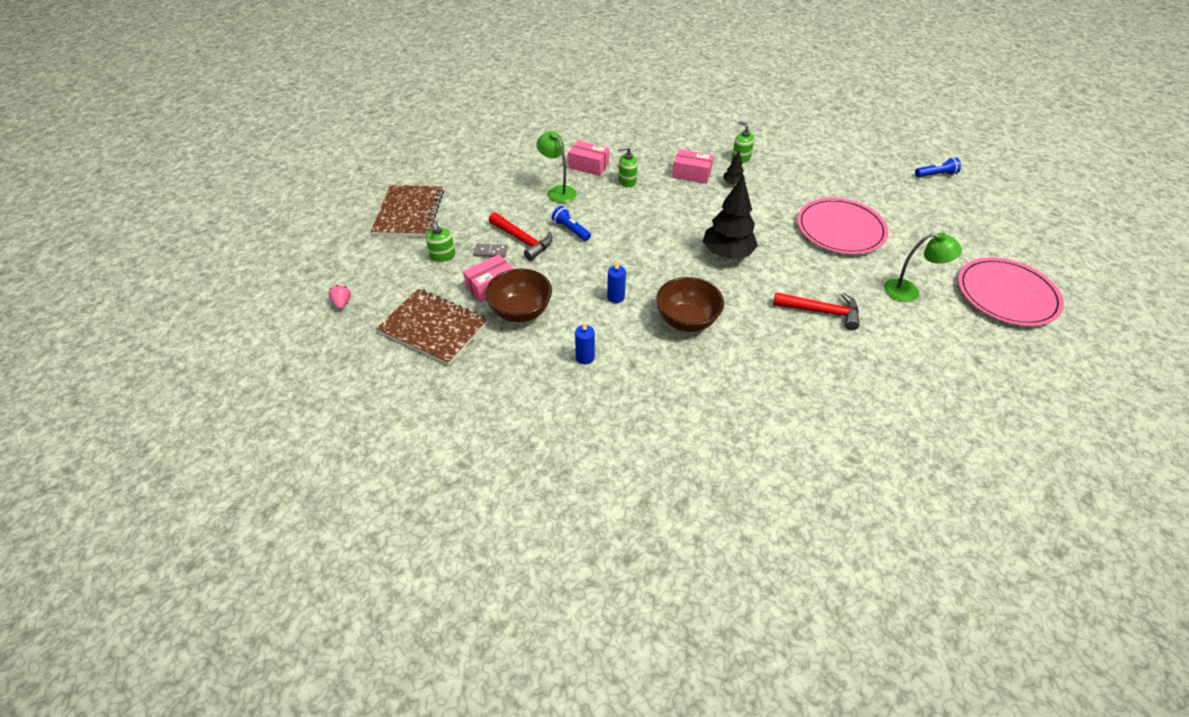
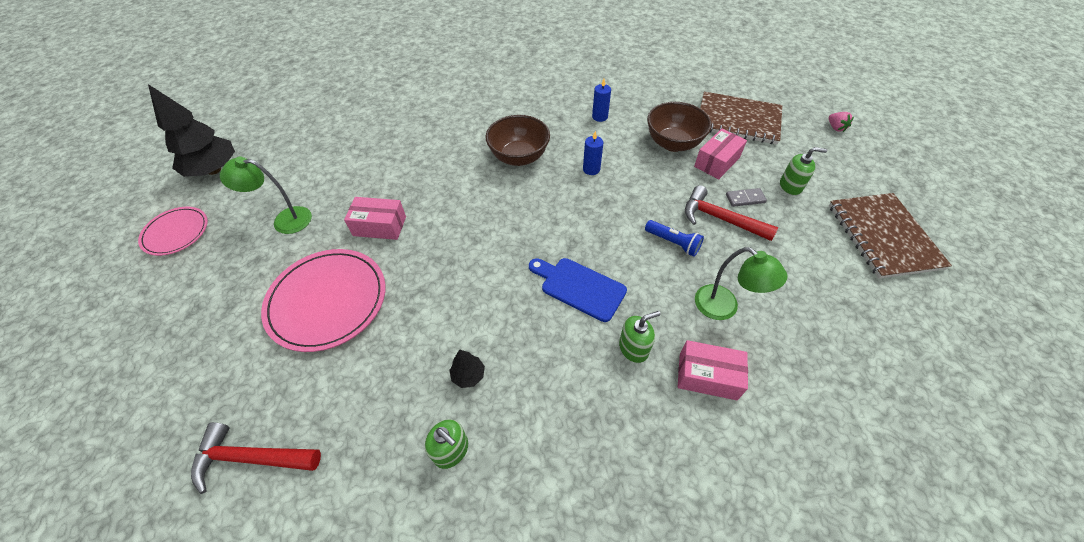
camera: 170 degrees right, 5 degrees up
(443, 256) = (790, 186): green soap dispenser -> green soap dispenser turned 120 degrees clockwise
(653, 213) = (579, 287): none -> blue cutting board
(691, 174) = (535, 385): pink box -> pink box (379, 226)
(727, 253) = (480, 238): black tree -> black tree (214, 170)
(821, 312) = (388, 184): red hammer -> red hammer (251, 457)
(936, 175) = (100, 467): blue flashlight -> none
(1006, 295) = (176, 232): pink plate -> pink plate, size x0.59

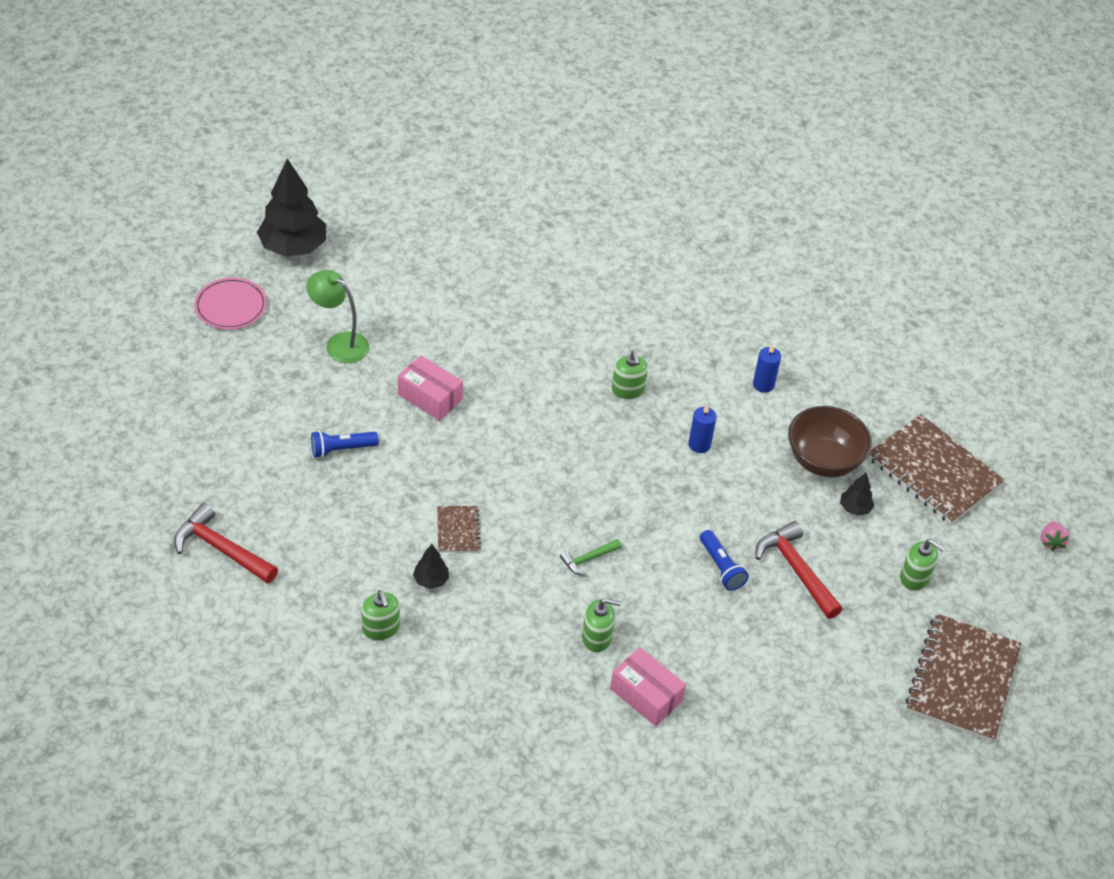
camera: 25 degrees right, 5 degrees down
(327, 301) = (341, 449): pink plate -> blue flashlight
(464, 318) = (458, 530): none -> brown notebook
(519, 157) = (628, 390): brown bowl -> green soap dispenser
(579, 287) = (588, 559): blue cutting board -> green hammer
(717, 162) = (855, 508): pink box -> black tree
(724, 307) = (716, 651): green lamp -> none
(745, 199) = (846, 564): grey domino -> none

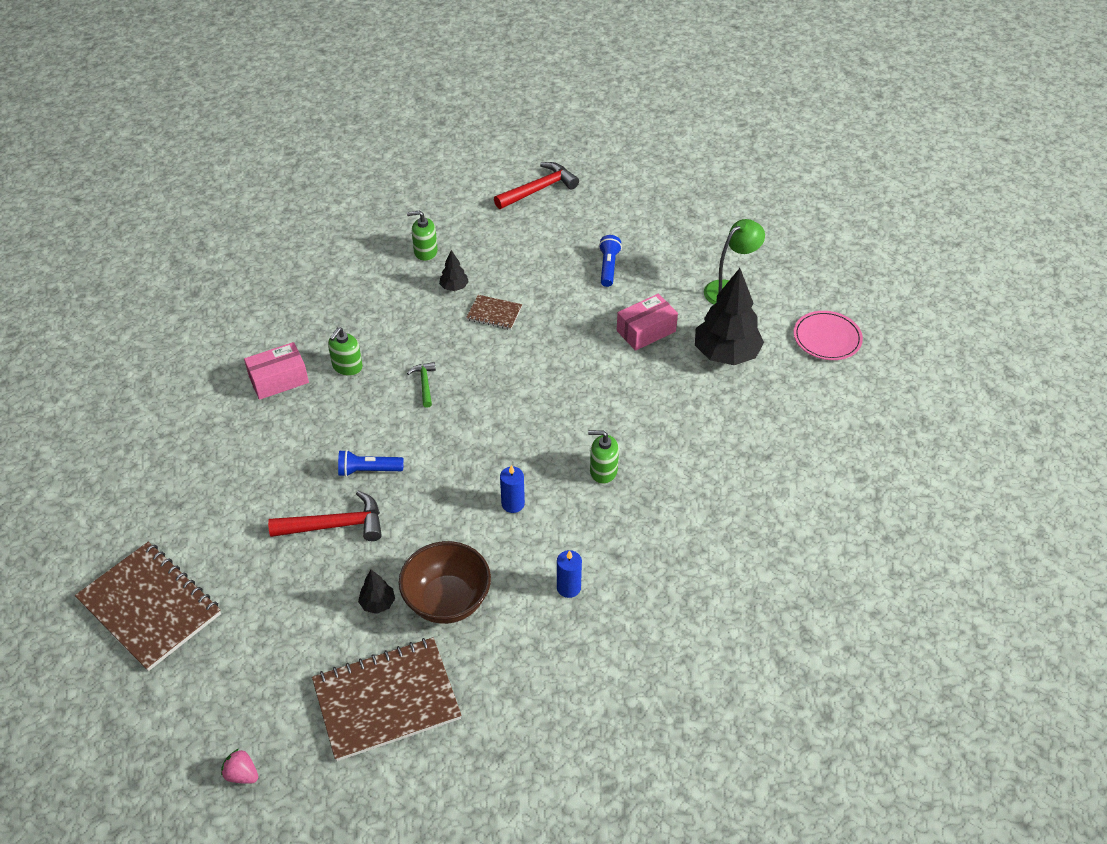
camera: 115 degrees right, 0 degrees up
(231, 306) = (794, 235): pink plate -> pink plate (827, 338)
(293, 247) = (861, 285): black tree -> black tree (726, 354)
(915, 578) = (273, 619): green soap dispenser -> none

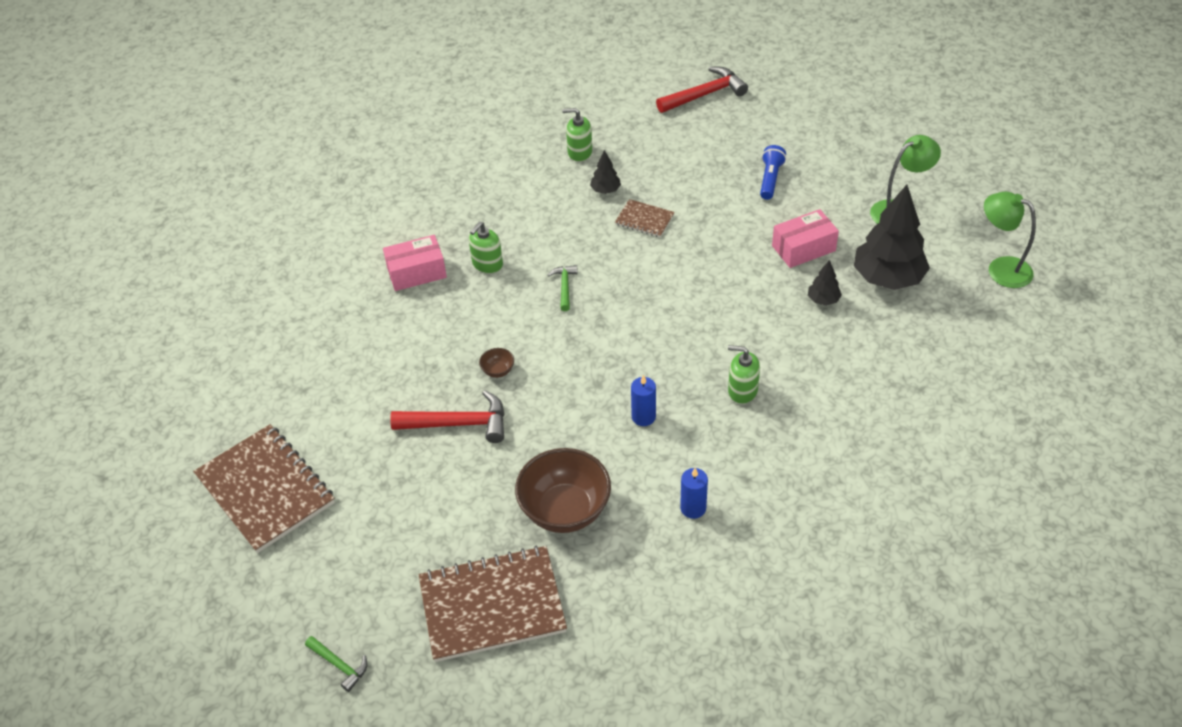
camera: 10 degrees right, 0 degrees up
(242, 774) = (339, 665): pink strawberry -> green hammer
(368, 470) = (498, 371): blue flashlight -> brown bowl
(377, 603) = (493, 506): black tree -> black tree (823, 300)
(827, 338) = (1001, 268): pink plate -> green lamp

